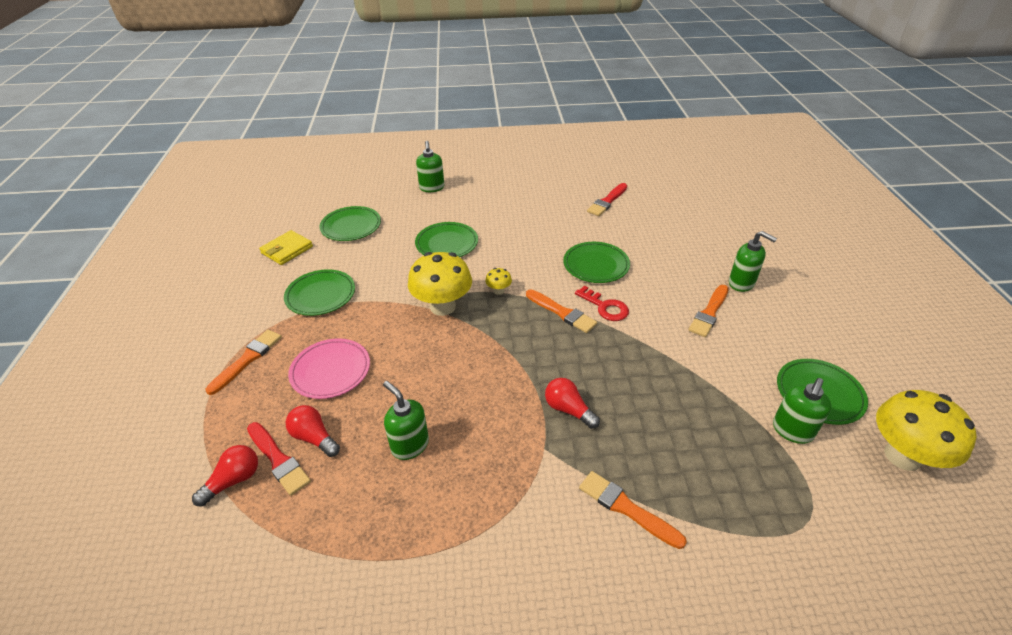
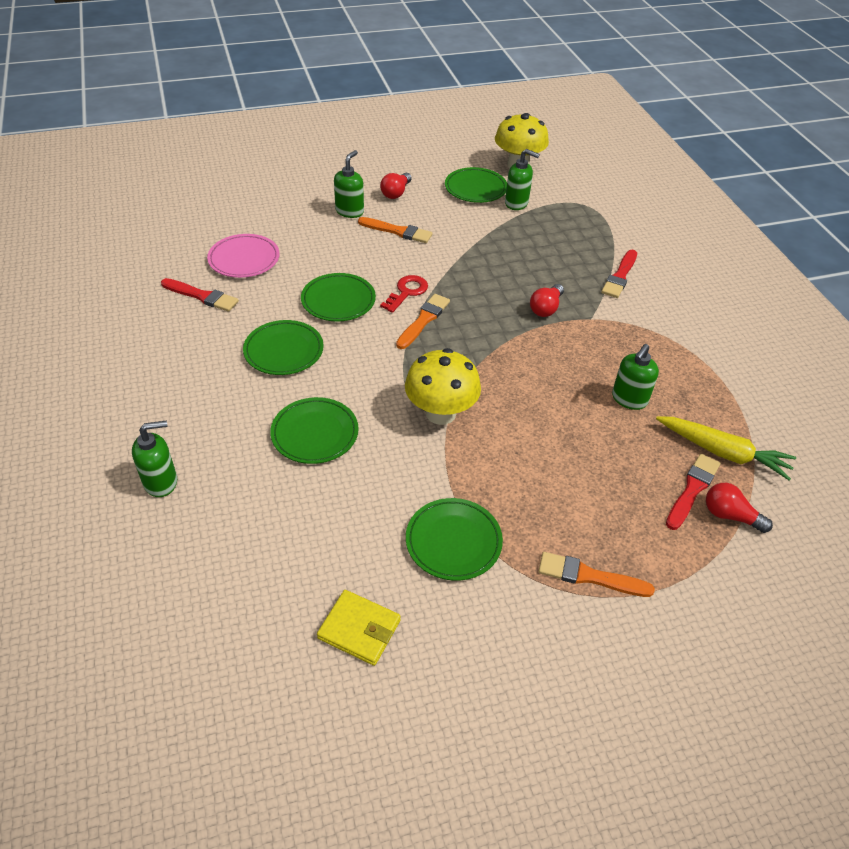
camera: 105 degrees left, 5 degrees up
(304, 508) = (723, 452): none -> yellow carrot
(314, 438) = (656, 470): red light bulb -> red light bulb (396, 193)
(330, 371) = (572, 486): pink plate -> pink plate (244, 259)
(351, 226) = (283, 560): green plate -> green plate (284, 351)
(498, 291) = (400, 371): yellow mushroom -> none
(626, 508) = (620, 276): orange brush -> red brush

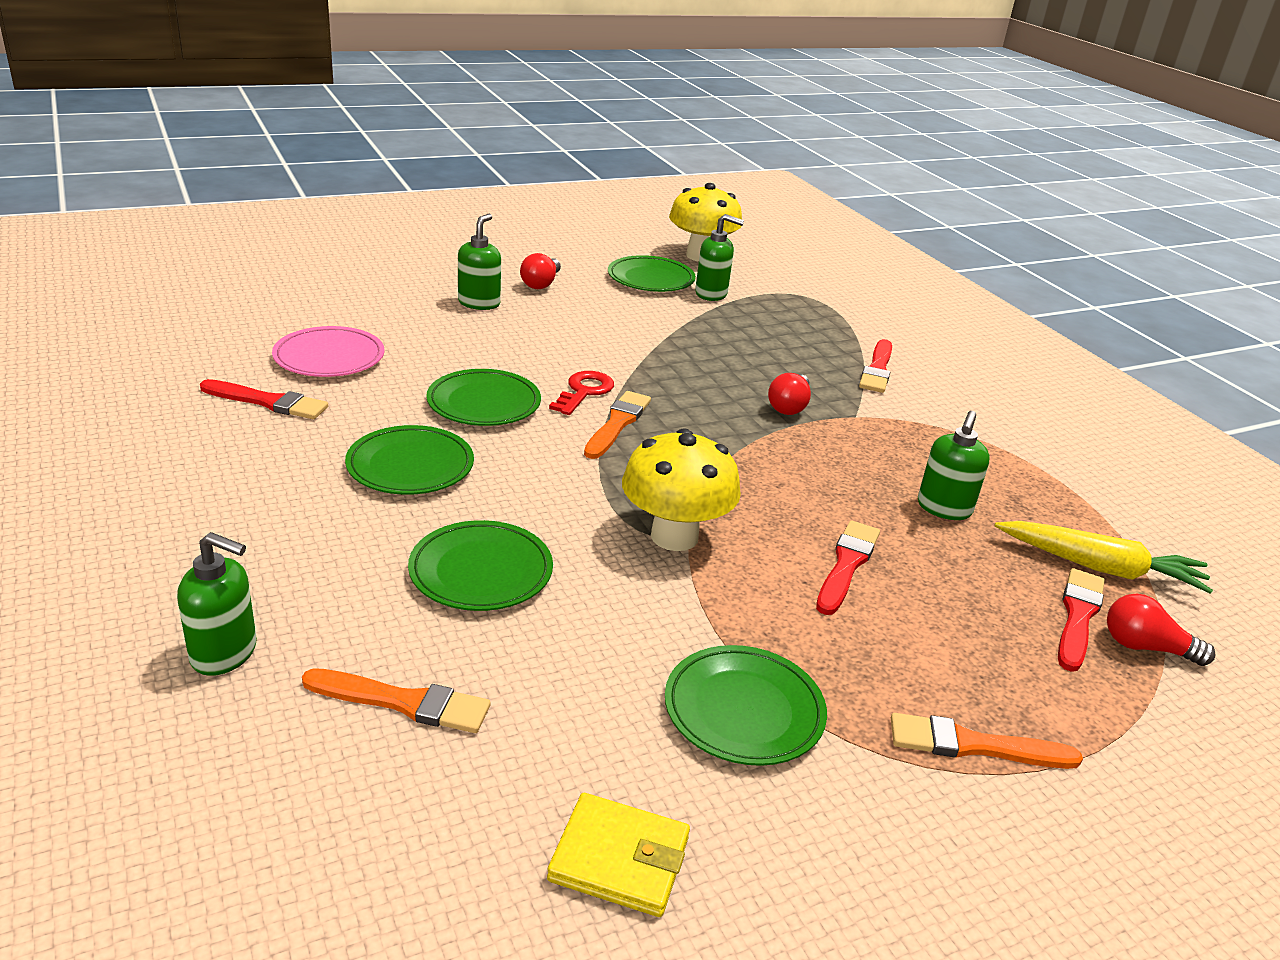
camera: 10 degrees left, 15 degrees down
(161, 482) = (225, 653): green soap dispenser -> green soap dispenser turned 45 degrees clockwise
(397, 231) = (554, 324): orange brush -> orange brush (403, 702)
(548, 441) = (847, 565): none -> red brush

